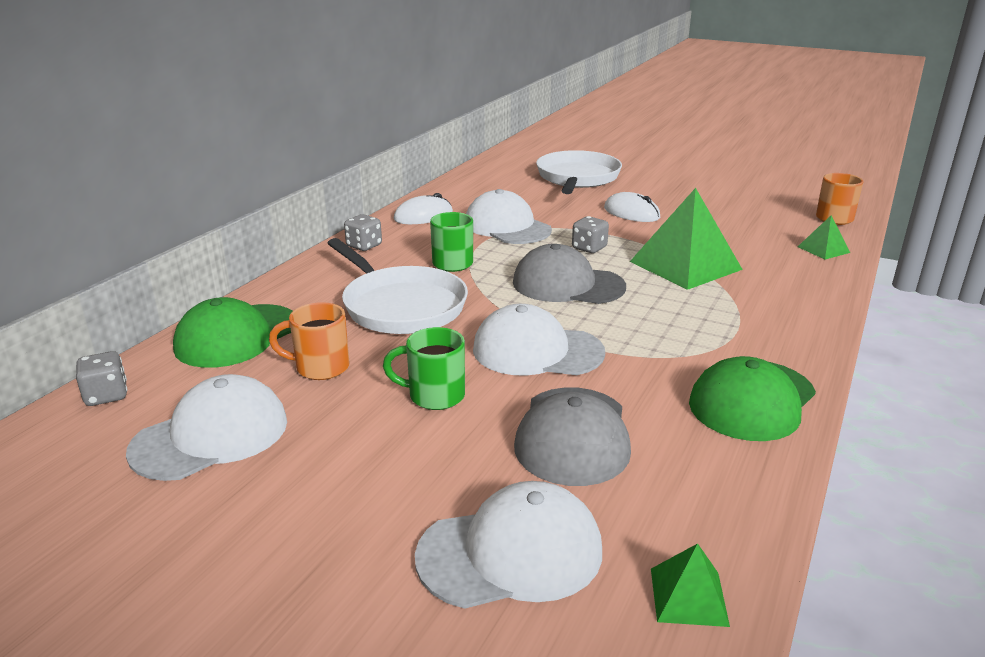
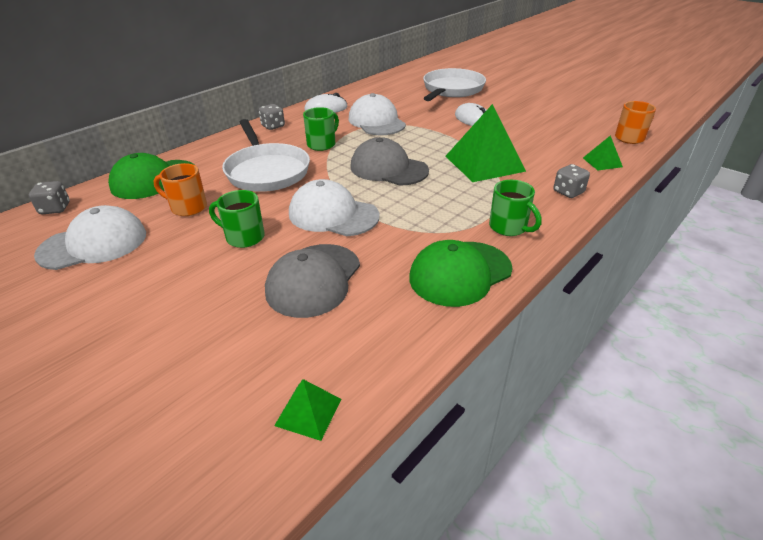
camera: 15 degrees right, 10 degrees up
(511, 553) = (214, 356): white cap -> none
(589, 248) = (423, 143): grey dice -> grey dice (568, 192)
(771, 338) = (509, 227): none -> green mug

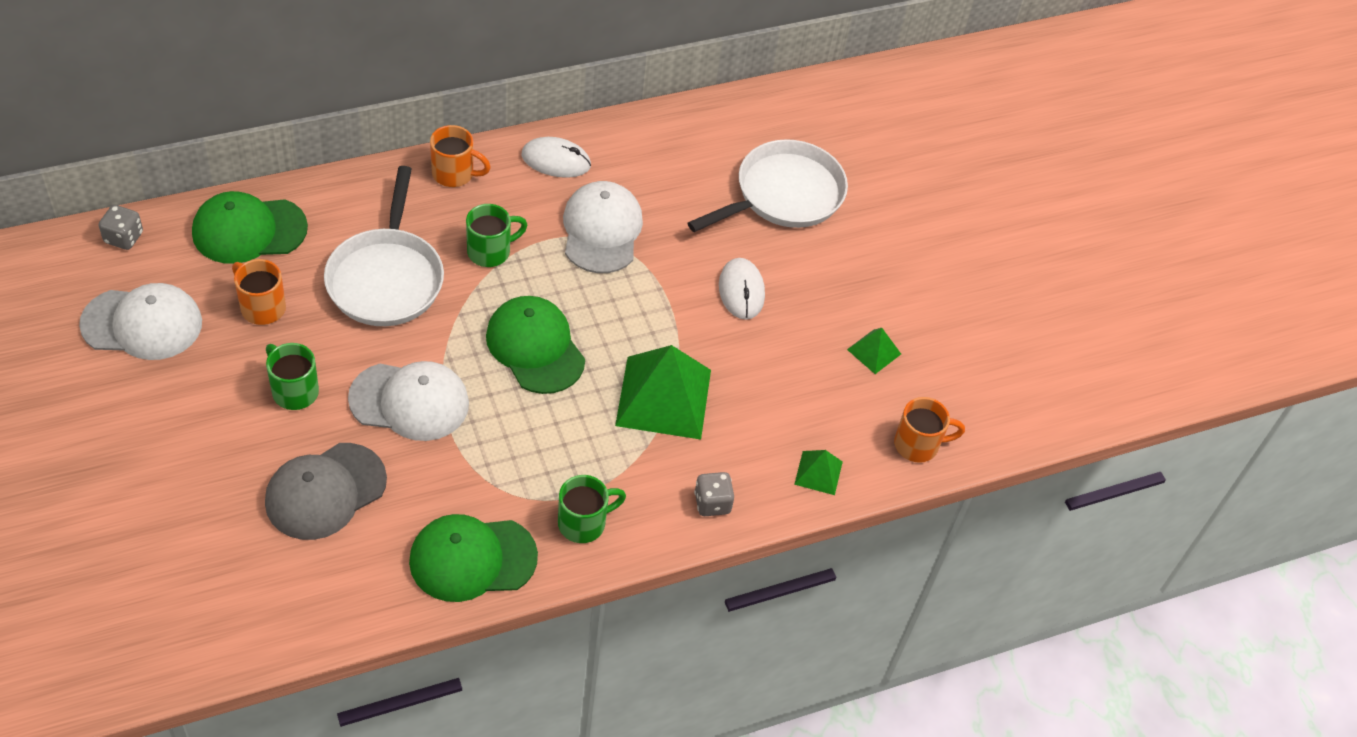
camera: 20 degrees right, 15 degrees up
(273, 126) = (454, 174): grey dice -> orange mug
(308, 412) = (230, 635): green pyramid -> green pyramid (874, 351)
(333, 215) = (409, 401): white cap -> white cap turned 135 degrees clockwise
(388, 169) = (535, 347): grey cap -> green cap
(509, 227) = (583, 523): green mug -> green mug turned 105 degrees counterclockwise

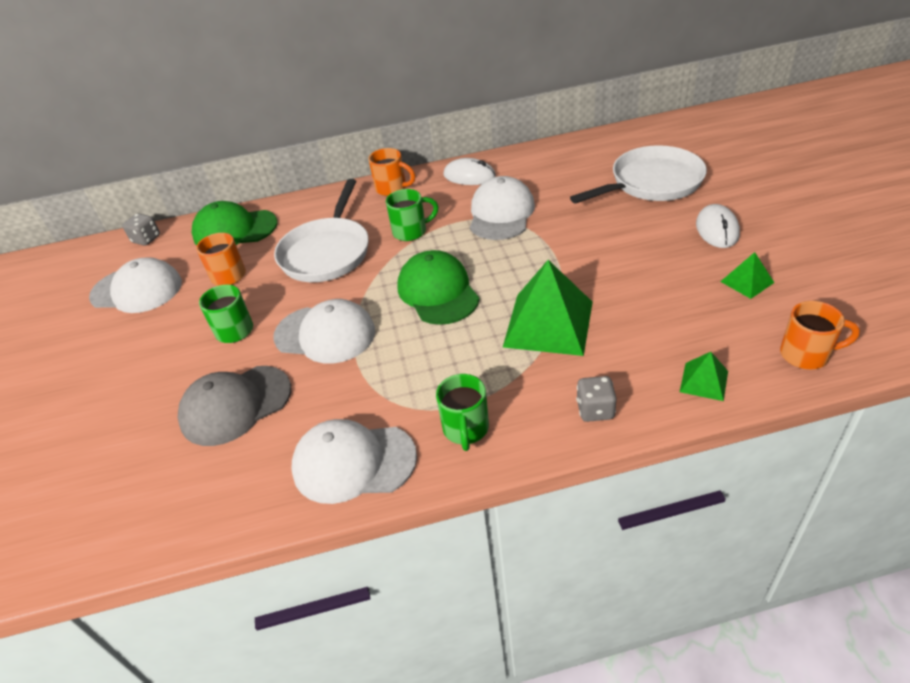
camera: 20 degrees right, 10 degrees down
(472, 559) = (353, 462): green cap -> white cap
(583, 523) = (466, 429): green mug -> green mug turned 105 degrees clockwise
(741, 291) = (618, 245): white mouse -> white mouse (717, 229)

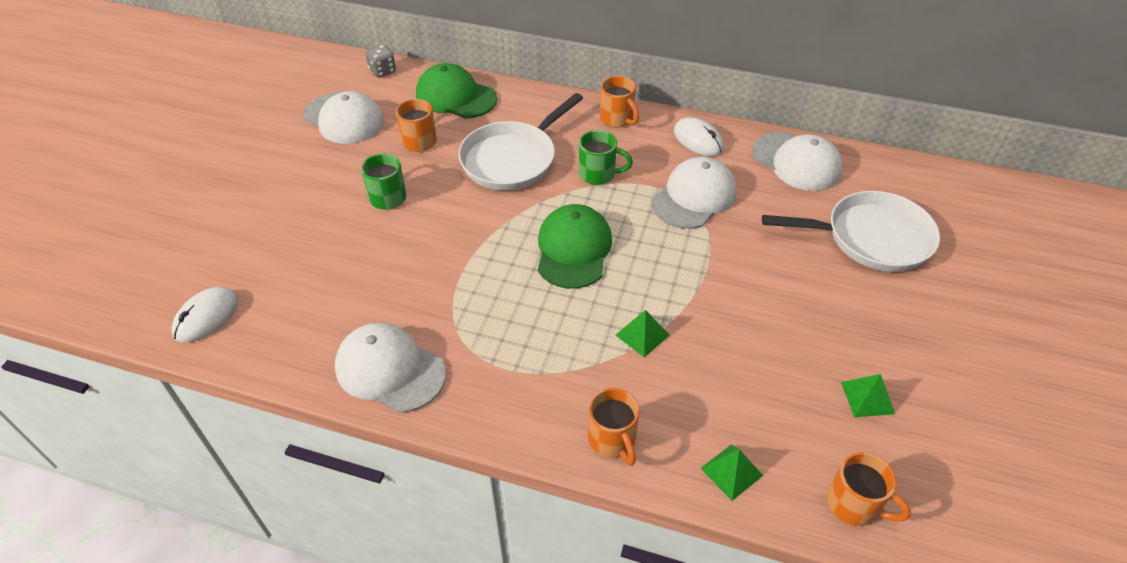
camera: 25 degrees right, 5 degrees up
(235, 405) = (343, 267): grey cap -> none
(325, 334) = (453, 240): white cap -> white cap (796, 162)
(466, 429) = (494, 393): green mug -> none
(548, 324) = (642, 335): green pyramid -> green pyramid, size x0.47
(595, 410) = (612, 440): grey dice -> orange mug
(717, 229) = (890, 325): white mouse -> white mouse (206, 317)

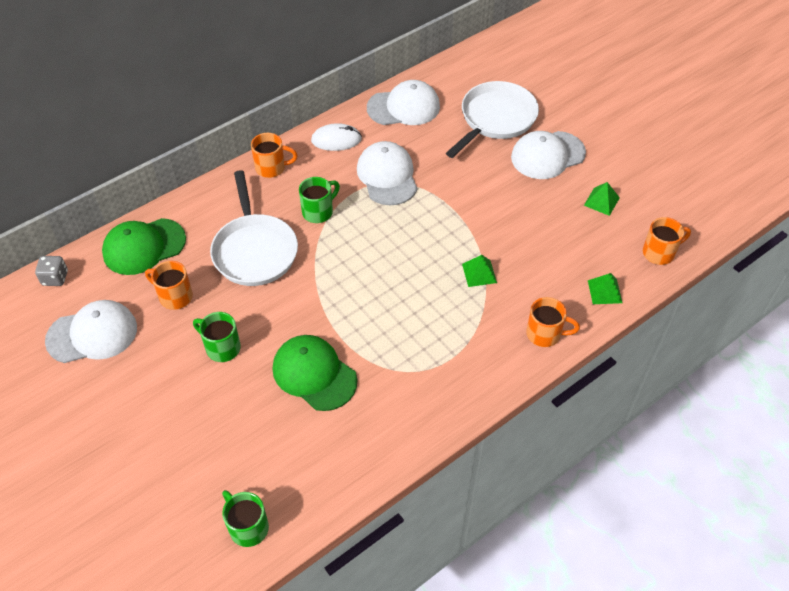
camera: 55 degrees left, 5 degrees up
(206, 317) = (248, 527): white mouse -> green mug
(390, 370) = (399, 426): white cap -> white cap (547, 155)
(573, 249) = (377, 266): green cap -> green cap (314, 374)

